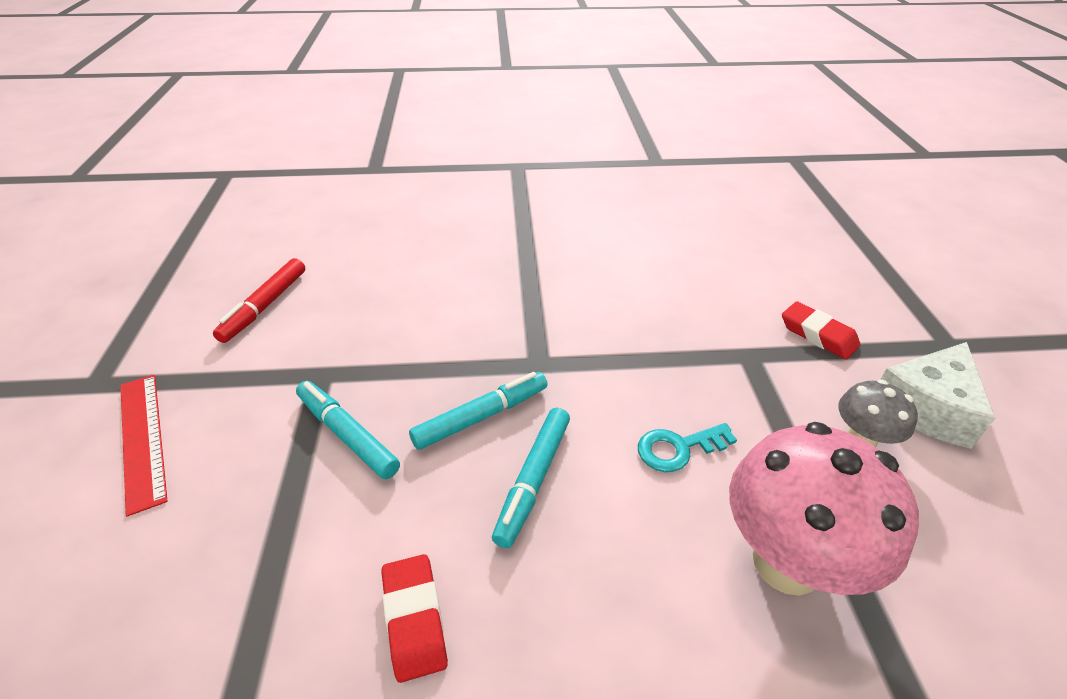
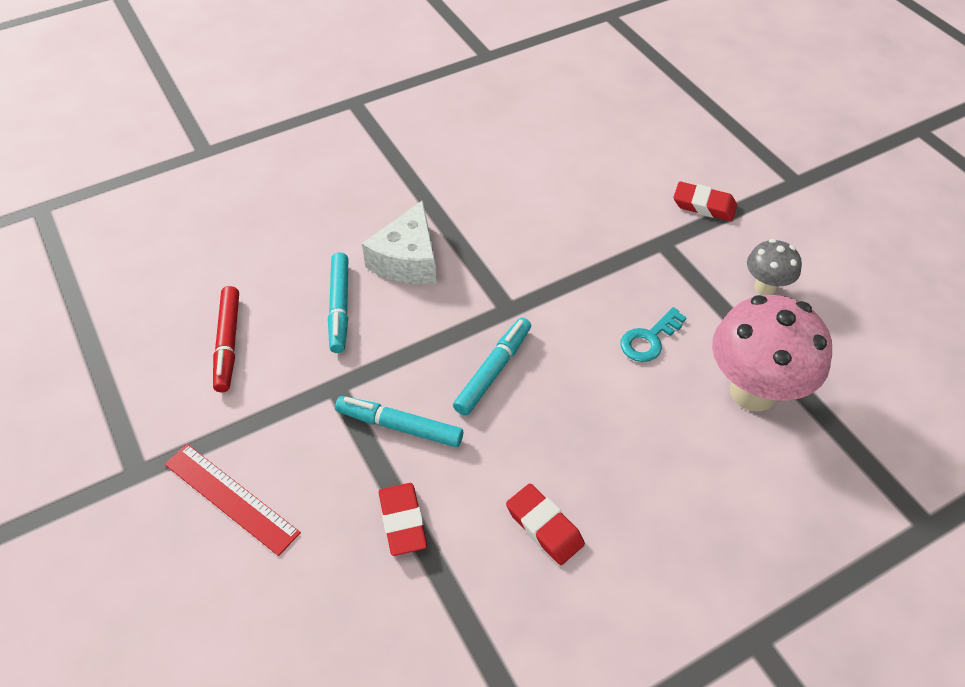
camera: 25 degrees left, 10 degrees up
(270, 537) = (402, 521): none -> red eraser
(533, 480) = (562, 403): turquoise marker -> turquoise marker (339, 307)
(926, 407) = (798, 242): white cheese -> white cheese (407, 260)

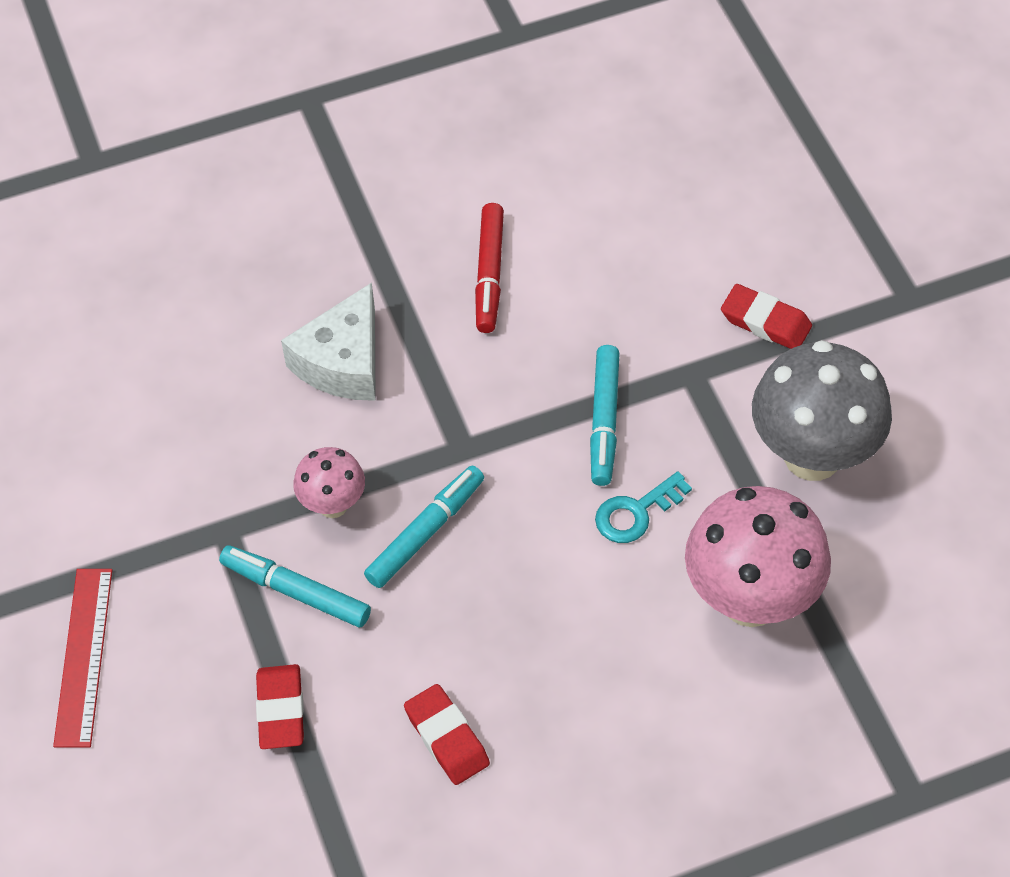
camera: 10 degrees right, 5 degrees up
(228, 343) = (98, 455): red marker -> red marker (489, 274)
(231, 498) = (84, 656): red ruler -> red ruler turned 45 degrees clockwise
(339, 307) = (244, 421): turquoise marker -> turquoise marker (604, 421)
(417, 359) = (333, 505): none -> pink mushroom
(765, 287) = (812, 456): grey mushroom -> grey mushroom, size x1.93

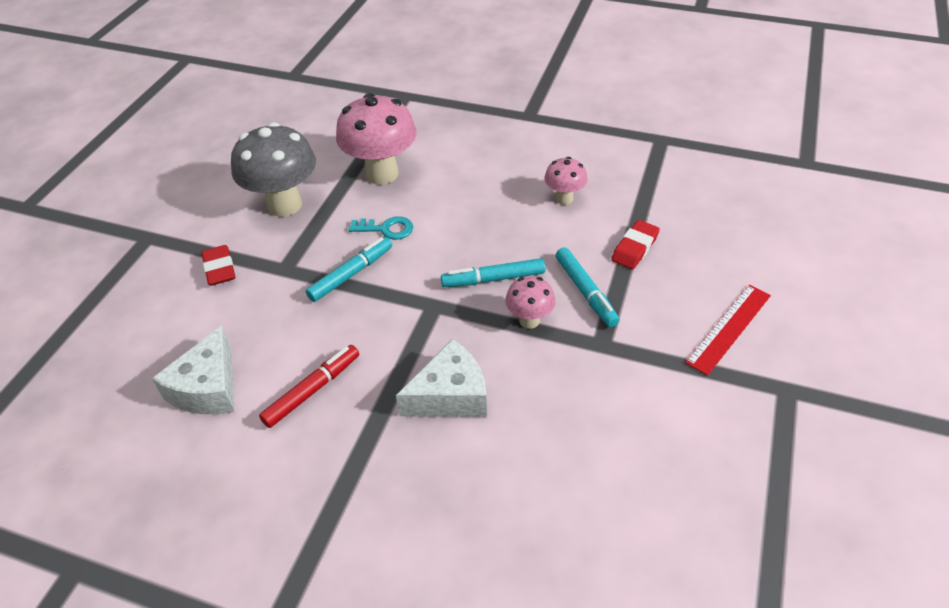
camera: 140 degrees left, 10 degrees down
(446, 738) = (564, 198): red eraser -> pink mushroom
(596, 208) = (208, 388): none -> white cheese

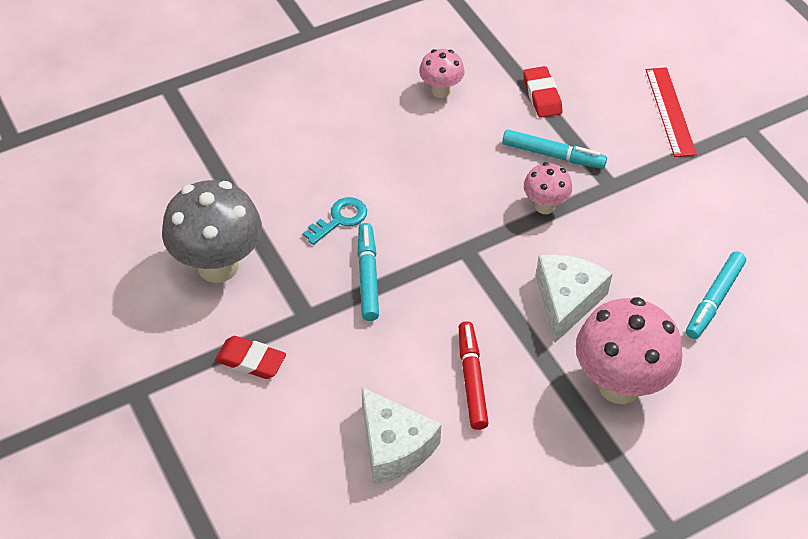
camera: 50 degrees left, 5 degrees up
(382, 174) = (261, 175): pink mushroom -> pink mushroom (619, 385)
(493, 279) = (478, 195): turquoise marker -> turquoise marker (714, 300)

